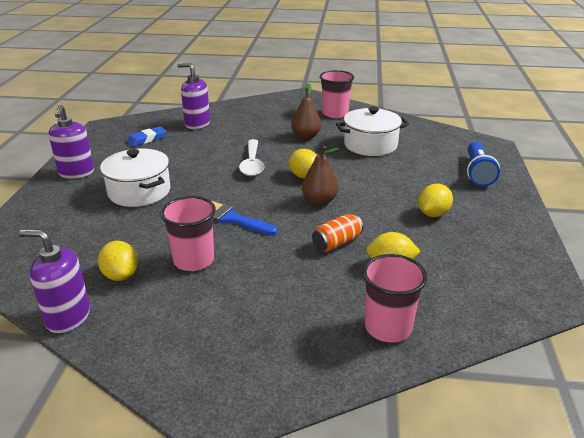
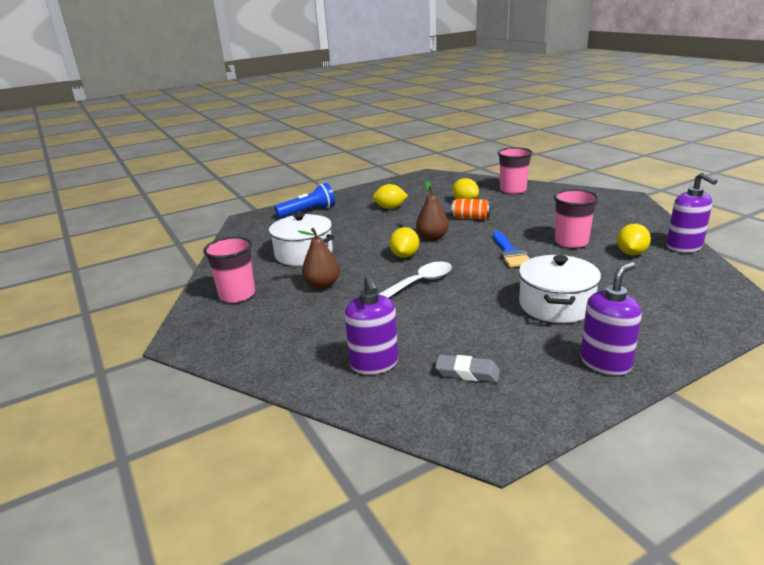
camera: 125 degrees left, 5 degrees down
(147, 139) = (467, 373): blue eraser -> grey eraser

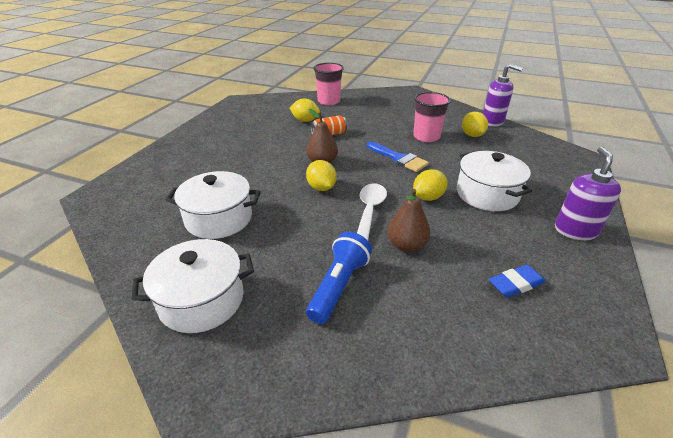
camera: 40 degrees left, 10 degrees up
(237, 295) = (202, 300): pink cup -> white pot
(308, 211) = (162, 167): blue flashlight -> blue flashlight (339, 286)
(322, 285) = (284, 248): brown pear -> brown pear (406, 245)
(374, 364) = (442, 314): purple soap dispenser -> none
(390, 208) = (245, 142): yellow lemon -> yellow lemon (428, 197)
(467, 373) = (516, 284): grey eraser -> blue eraser

